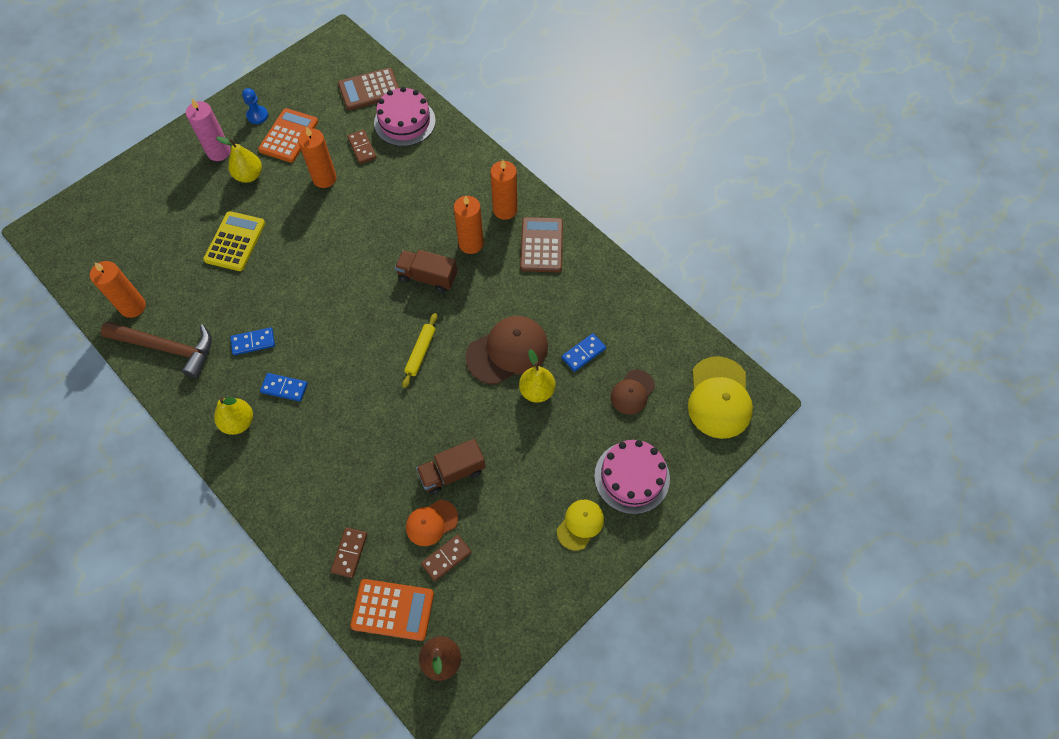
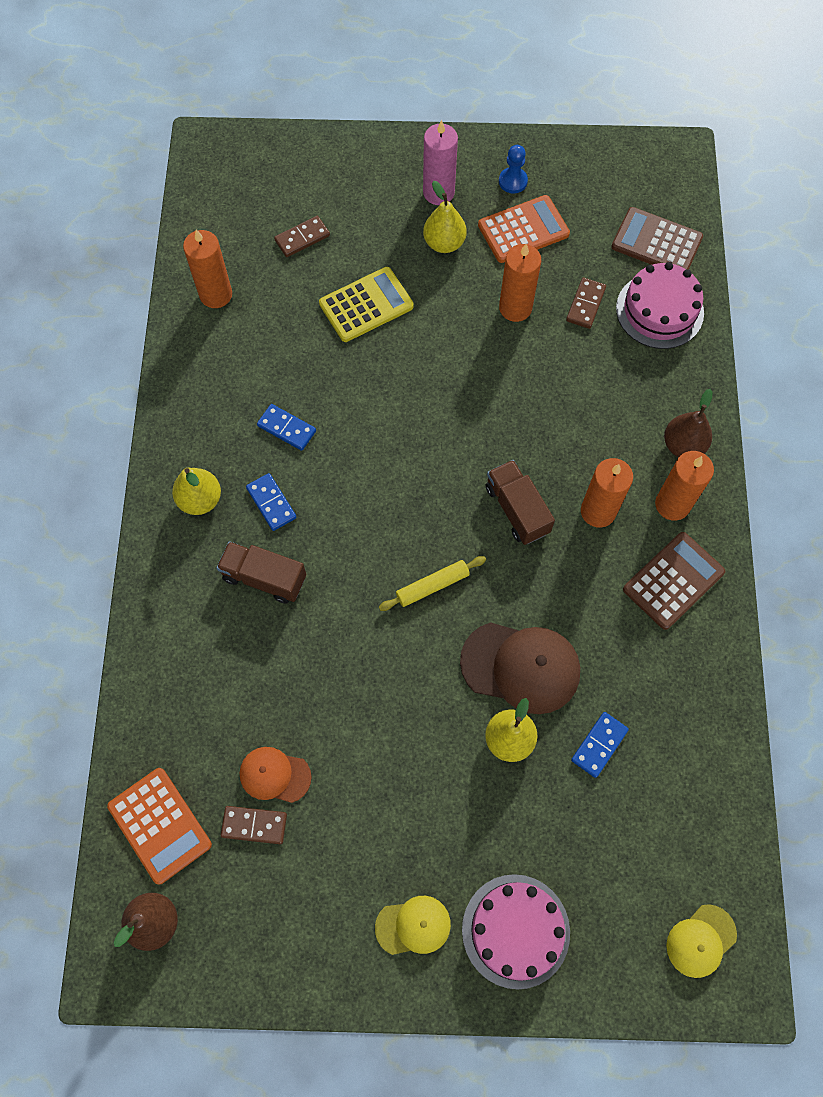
camera: 45 degrees right, 5 degrees up
(167, 348) = (207, 365): brown hammer -> none
(349, 553) = (175, 729): brown domino -> brown domino (302, 238)
(452, 472) = (343, 743): brown truck -> brown truck (264, 578)
(482, 177) = (683, 445): none -> brown pear
(583, 353) = (599, 745): blue domino -> blue domino turned 60 degrees counterclockwise
(632, 392) = (609, 839): brown cap -> none
(719, 398) = (700, 941): yellow cap -> yellow cap, size x0.58

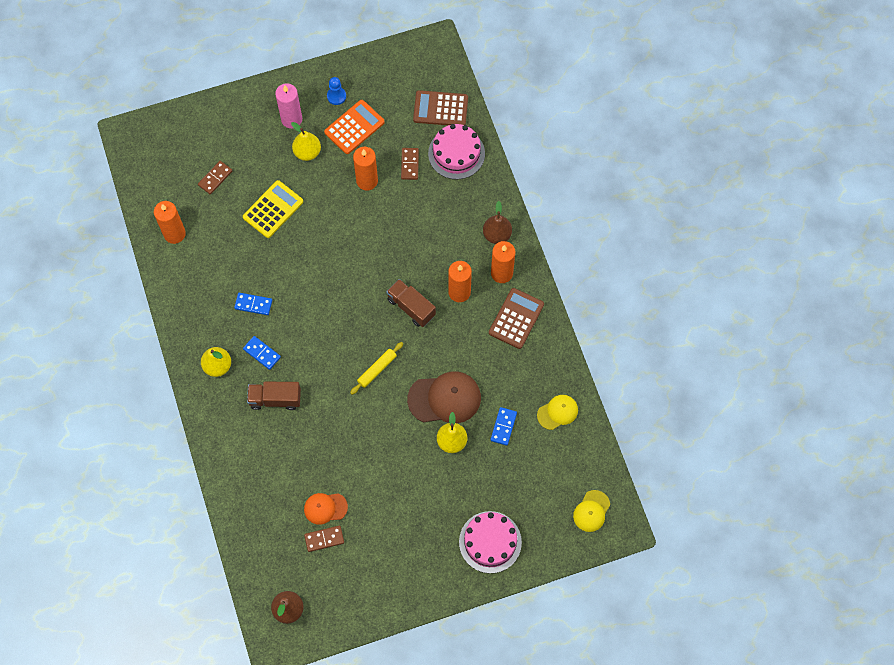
camera: 20 degrees left, 0 degrees up
(160, 825) = (270, 558): orange calculator -> none
(413, 926) = (433, 560): yellow cap -> yellow cap (557, 412)

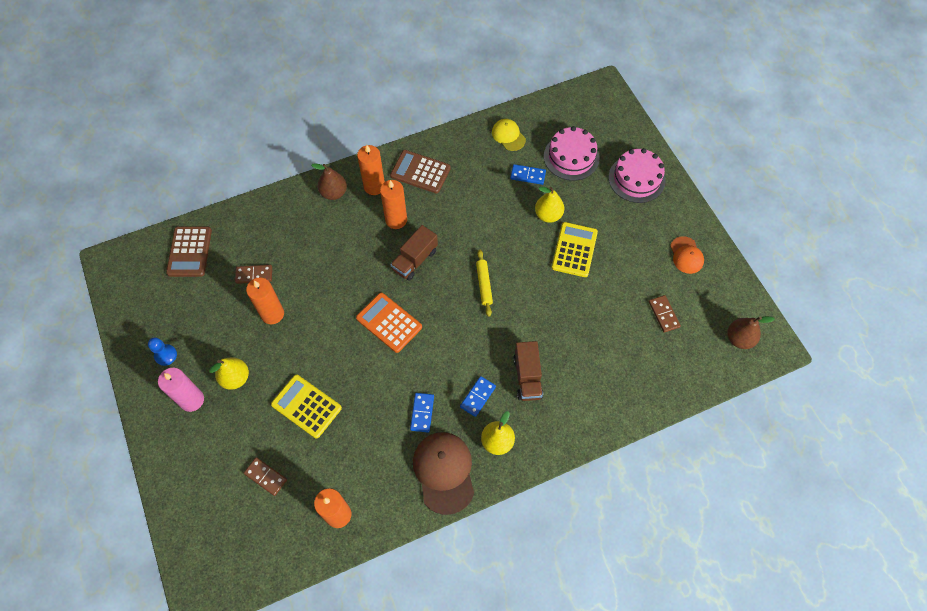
camera: 95 degrees left, 5 degrees down
(325, 508) = (633, 317): orange cap -> orange cap (686, 255)
(354, 127) = (206, 333): orange calculator -> orange calculator (389, 323)
(377, 369) = (484, 284): yellow rolling pin -> yellow rolling pin turned 45 degrees clockwise
(407, 462) = (574, 250): none -> yellow calculator
(444, 398) = (507, 224): brown cap -> brown cap (444, 472)
(456, 153) = (243, 233): pink cake -> pink cake (571, 157)
(591, 511) = (594, 108): yellow cap -> none

